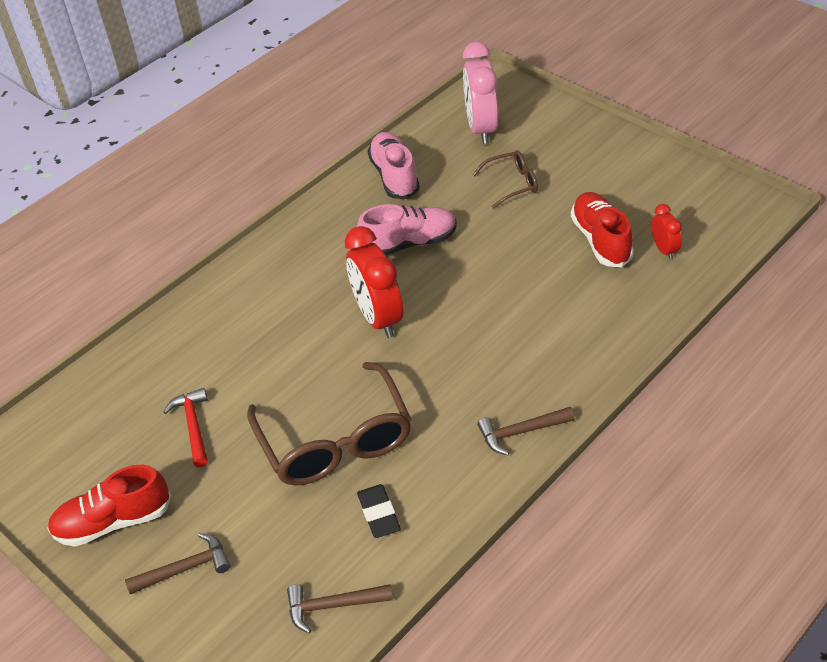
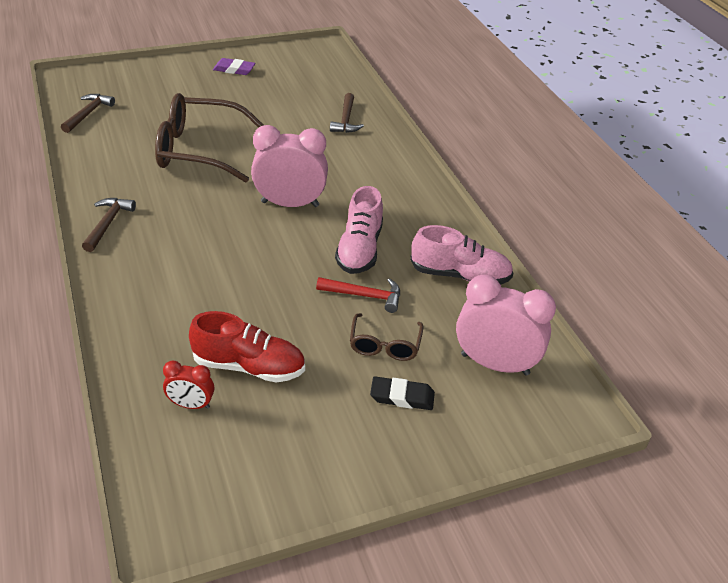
camera: 110 degrees right, 5 degrees down
(113, 521) = (234, 69): red shoe -> purple eraser
(185, 568) = (174, 81): brown hammer -> brown hammer (346, 120)
(193, 426) = (274, 107): red hammer -> red hammer (365, 296)
(378, 318) = (290, 204): red clock -> pink clock
(378, 514) = (124, 146): black eraser -> black eraser (402, 396)

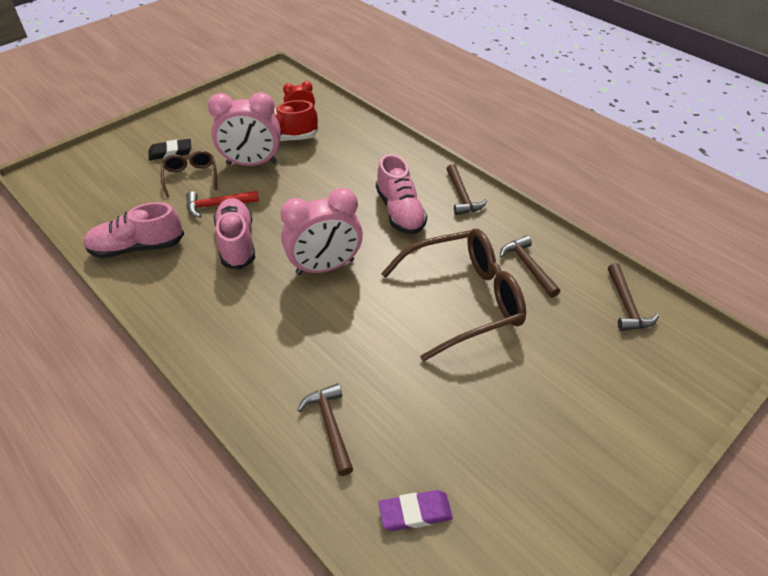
camera: 160 degrees right, 5 degrees up
(124, 154) = (528, 266): none -> brown hammer
(183, 228) = (400, 211): none -> pink shoe
(234, 69) = (559, 478): purple eraser -> purple eraser (415, 512)
(495, 364) = (104, 188): pink clock -> pink clock (252, 163)

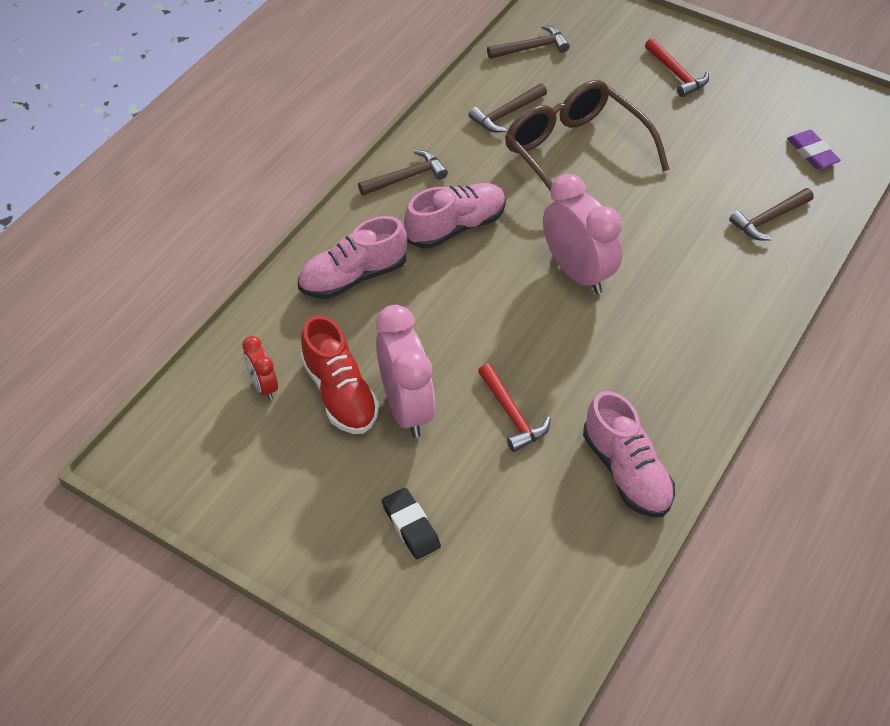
camera: 105 degrees left, 5 degrees up
(191, 177) = (463, 472): brown glasses -> none
(237, 243) = (573, 368): pink shoe -> pink shoe (353, 277)
(575, 419) = (676, 74): none -> red hammer

